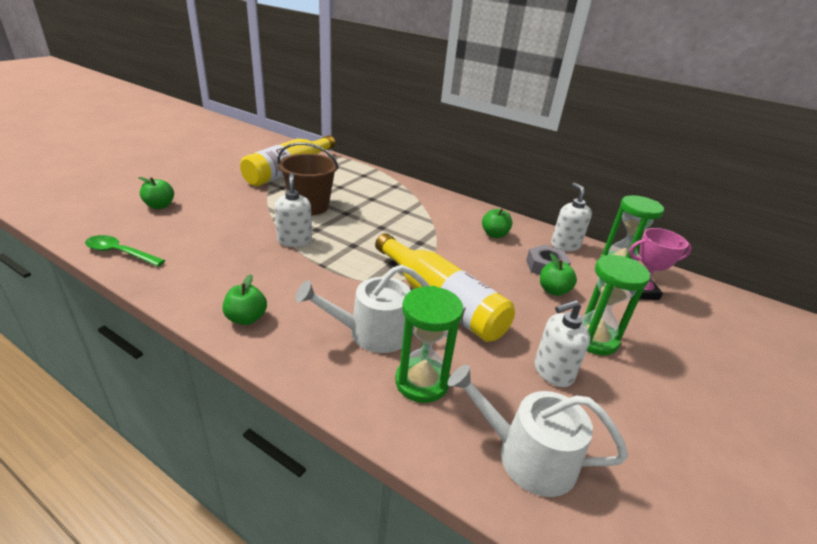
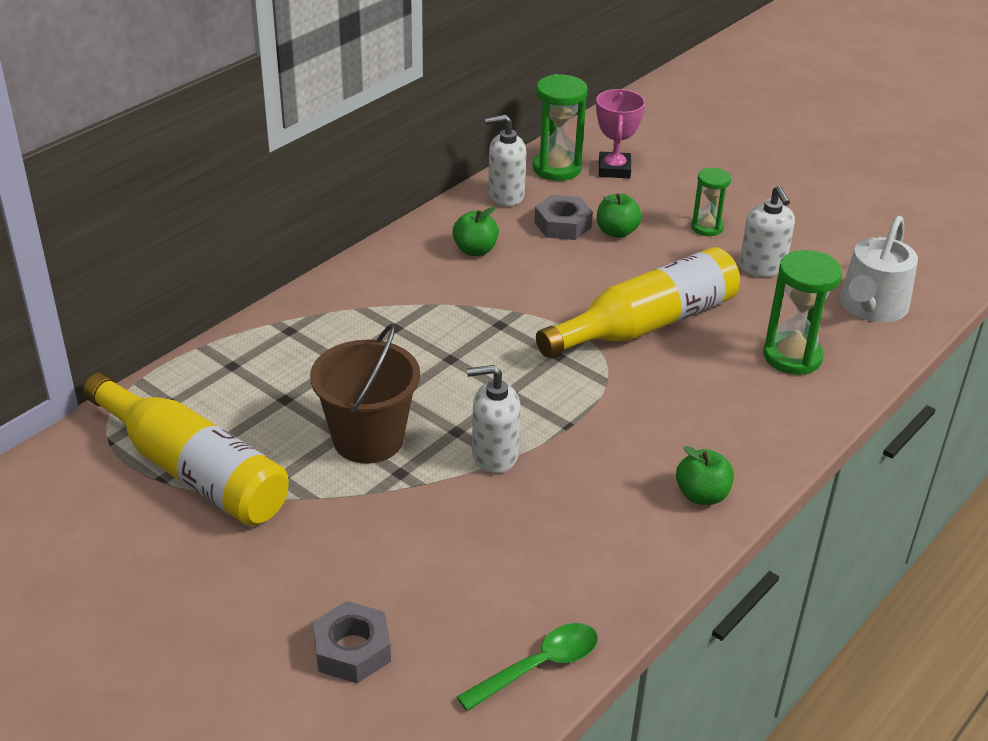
camera: 80 degrees left, 5 degrees up
(120, 253) = (538, 666): green spoon -> green spoon turned 150 degrees counterclockwise
(160, 206) = (352, 650): green apple -> grey nut
(372, 333) = (717, 386): white watering can -> none
(594, 339) = (707, 227): green hourglass -> green hourglass, size x0.62

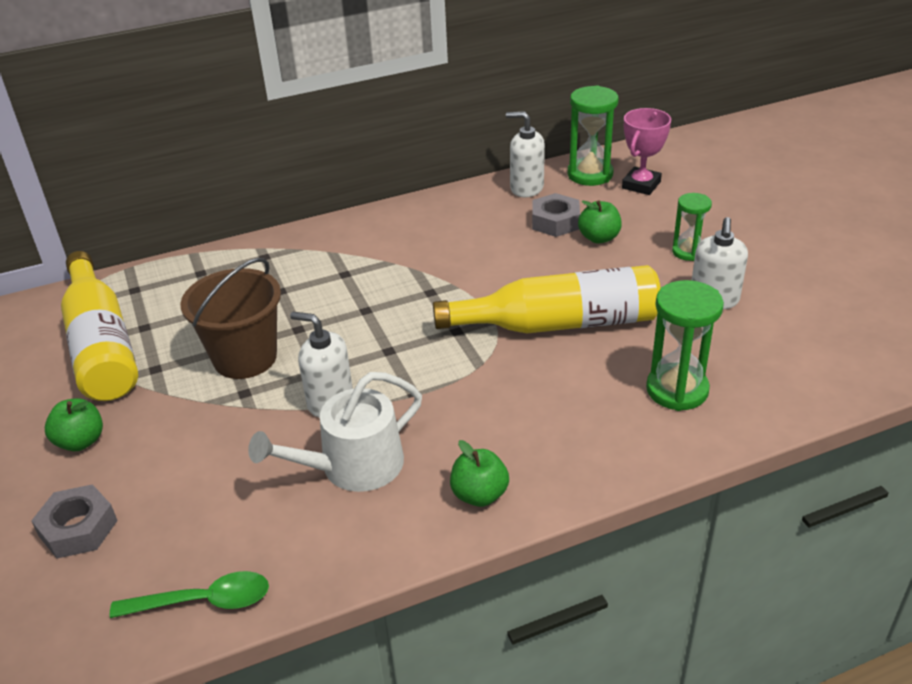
camera: 30 degrees right, 0 degrees up
(475, 250) = (462, 227): green apple -> green apple (81, 441)
(871, 307) = (800, 363): white watering can -> white watering can (352, 466)

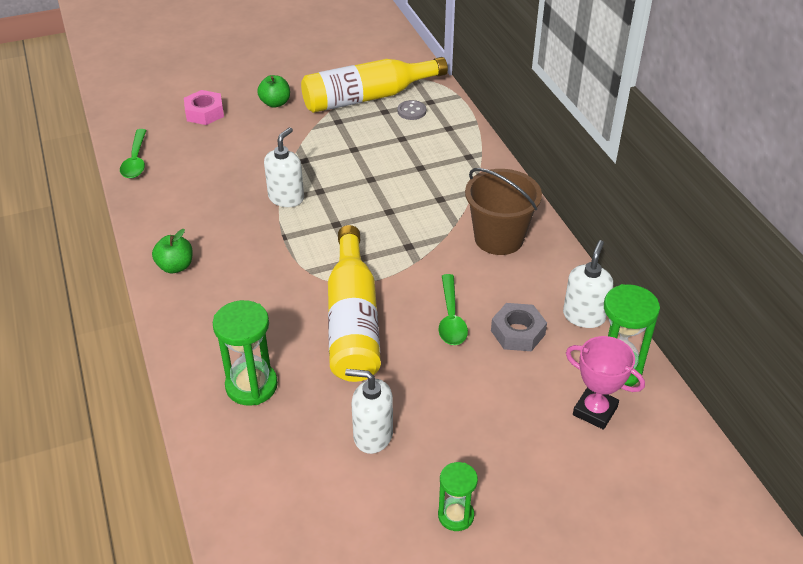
camera: 90 degrees right, 5 degrees up
(78, 528) = (204, 113): grey nut -> pink nut
(152, 304) = (411, 111): none -> grey button
(245, 358) = (342, 157): brown bucket -> brown bucket (499, 238)
(352, 466) = (220, 210): white watering can -> none
(542, 260) = (451, 318): none -> green spoon
(599, 238) = (486, 362): green apple -> none
(688, 252) = (457, 429): green hourglass -> green hourglass (456, 515)

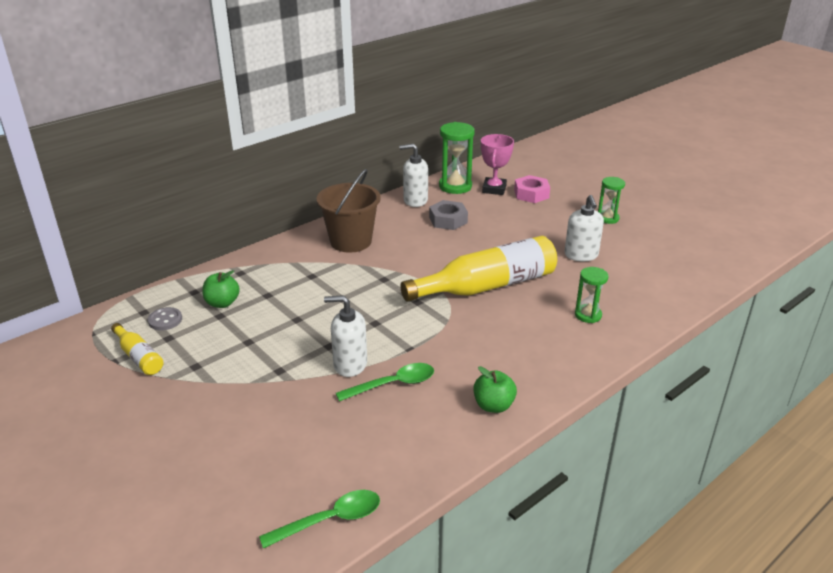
camera: 110 degrees left, 10 degrees down
(204, 113) = (197, 492): pink nut -> pink nut (531, 194)
(251, 385) = (588, 315): green hourglass -> green hourglass, size x0.62
(275, 103) = (162, 429): green apple -> green apple (222, 303)
(367, 97) = (139, 357): yellow bottle -> yellow bottle, size x0.47
(451, 318) = (452, 246): green spoon -> green spoon (393, 384)

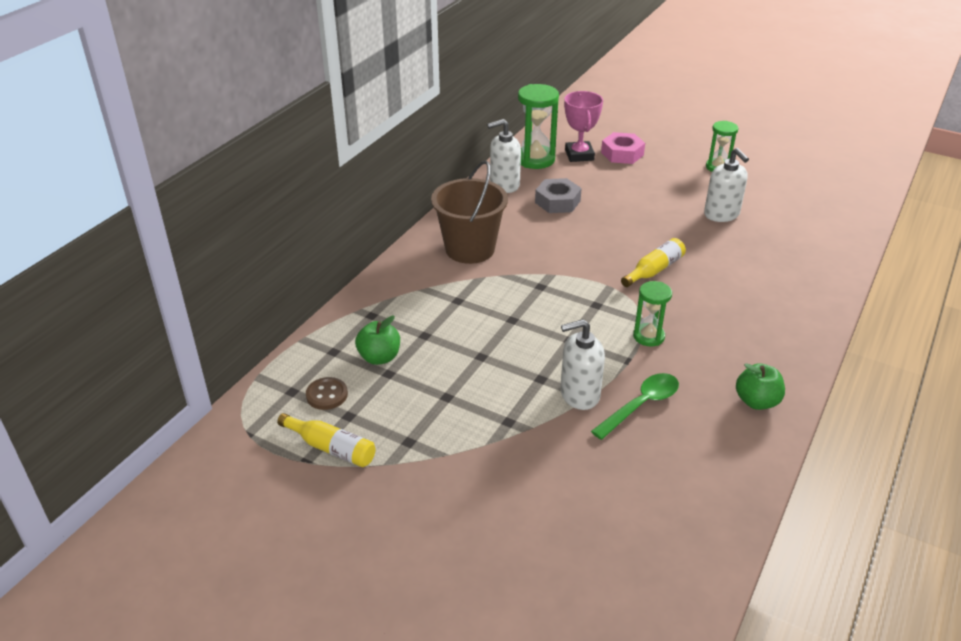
camera: 20 degrees left, 5 degrees up
(165, 320) = (327, 395): grey button -> brown button
(330, 520) = (690, 572): green spoon -> none
(487, 286) = (654, 270): yellow bottle -> yellow bottle, size x0.47
(588, 315) = (775, 280): green hourglass -> green hourglass (648, 336)

